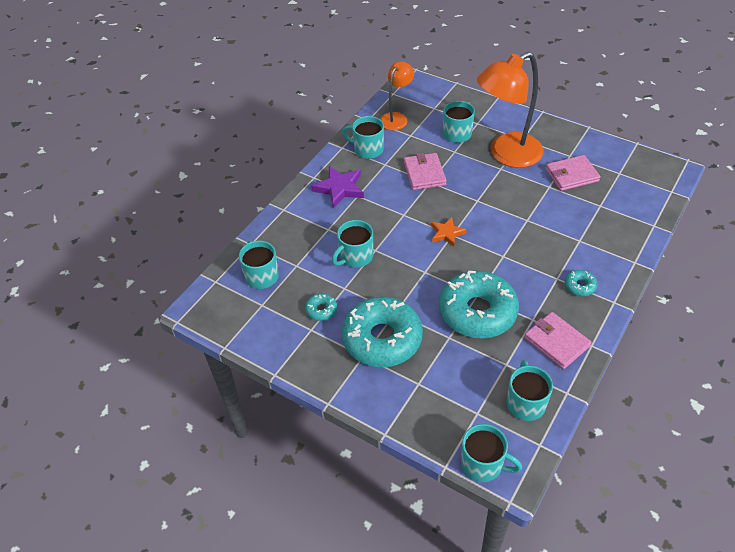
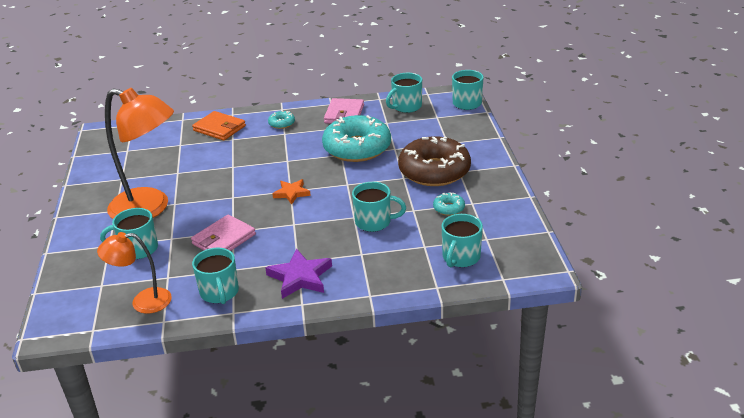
camera: 130 degrees left, 15 degrees down
(382, 339) = (434, 171): turquoise donut -> brown donut
(571, 175) = (151, 168): pink wallet -> none
(610, 241) = (219, 128): none -> orange wallet

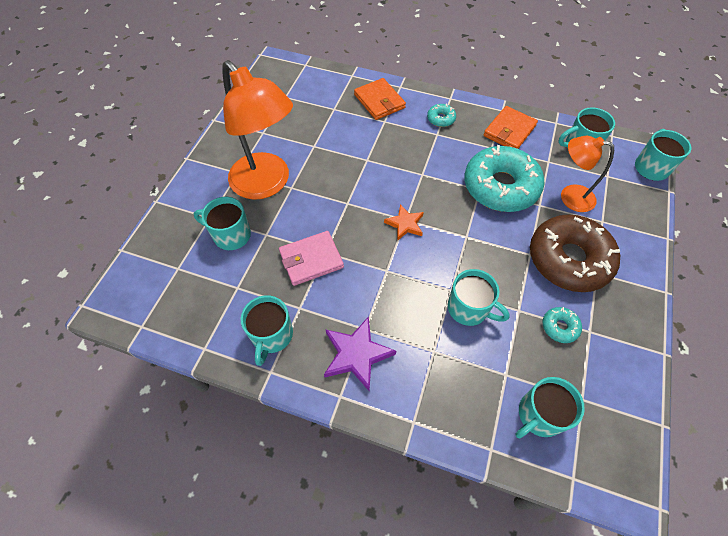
camera: 25 degrees right, 25 degrees up
(143, 302) = (200, 311): orange lamp -> orange lamp (570, 196)
(344, 114) = (509, 131): pink wallet -> orange wallet

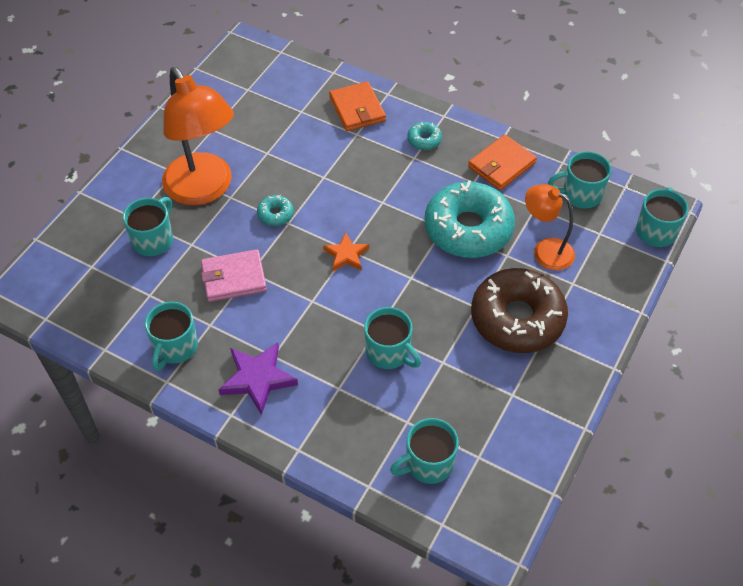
camera: 10 degrees right, 5 degrees down
(231, 235) = (153, 240): turquoise mug -> turquoise mug turned 90 degrees clockwise
(559, 327) = (481, 385): turquoise donut -> turquoise donut (275, 214)

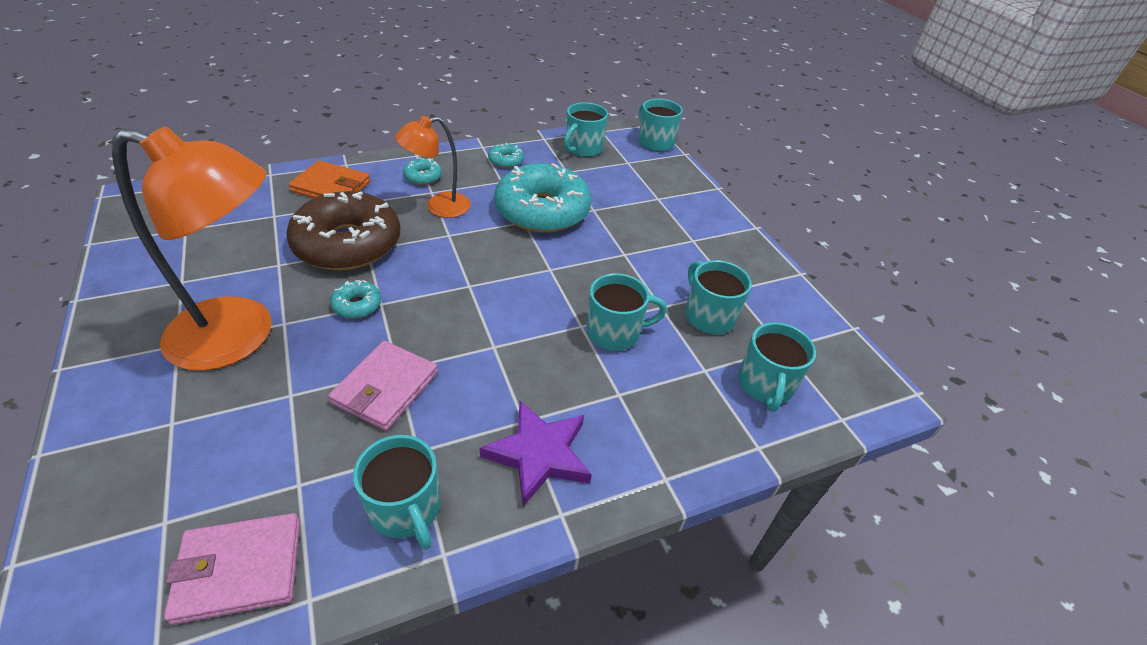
camera: 55 degrees left, 10 degrees down
(95, 313) = (239, 569): none -> pink wallet
(153, 240) = (231, 425): turquoise mug -> turquoise mug (708, 316)
(346, 255) = (473, 290): orange star -> none
(501, 165) = (506, 161): orange wallet -> turquoise donut
(517, 318) = (661, 241): brown donut -> brown donut (348, 244)
(545, 250) = (612, 191): orange lamp -> orange lamp (439, 207)

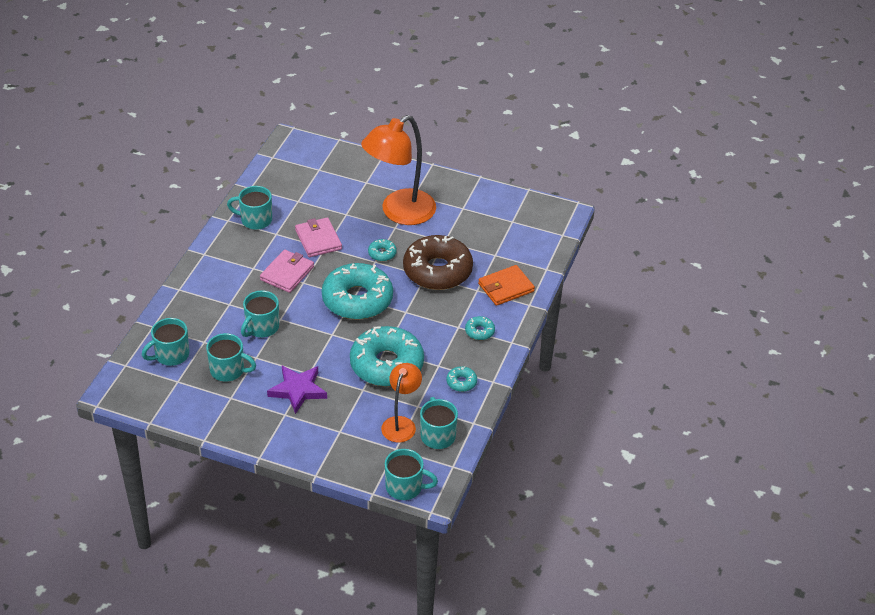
camera: 135 degrees right, 0 degrees up
(239, 569) = (279, 178): pink wallet -> pink wallet (287, 273)
(439, 207) = (437, 321): orange lamp -> orange lamp (401, 423)
(471, 280) = (357, 299): none -> turquoise donut
(539, 454) = (233, 263): purple star -> purple star (298, 390)
(765, 385) = (171, 355): turquoise mug -> turquoise mug turned 90 degrees counterclockwise

